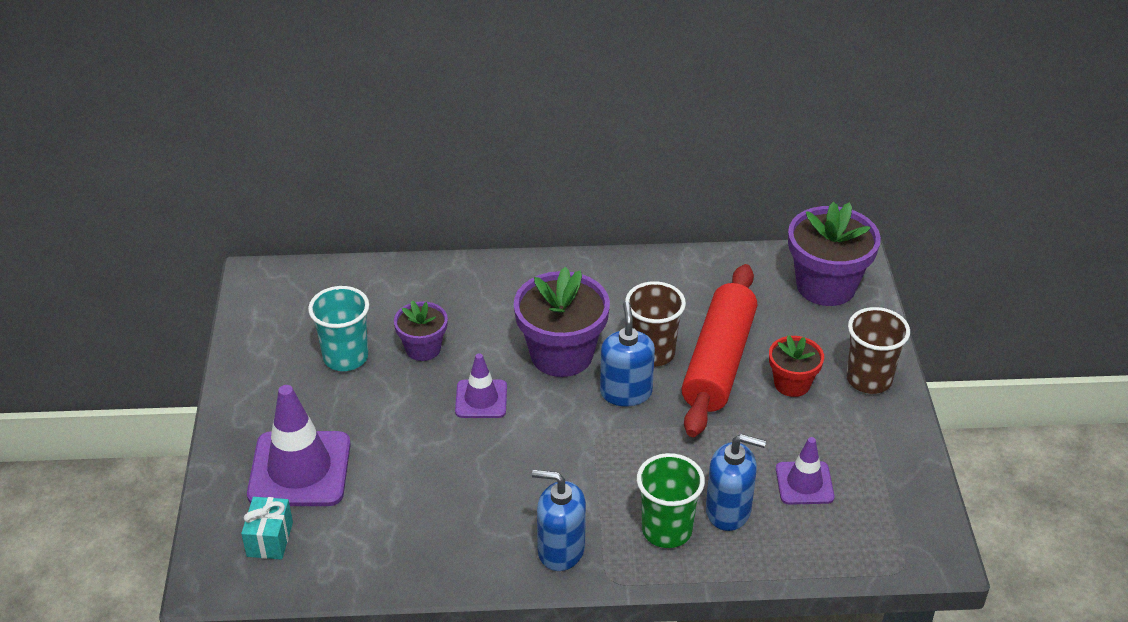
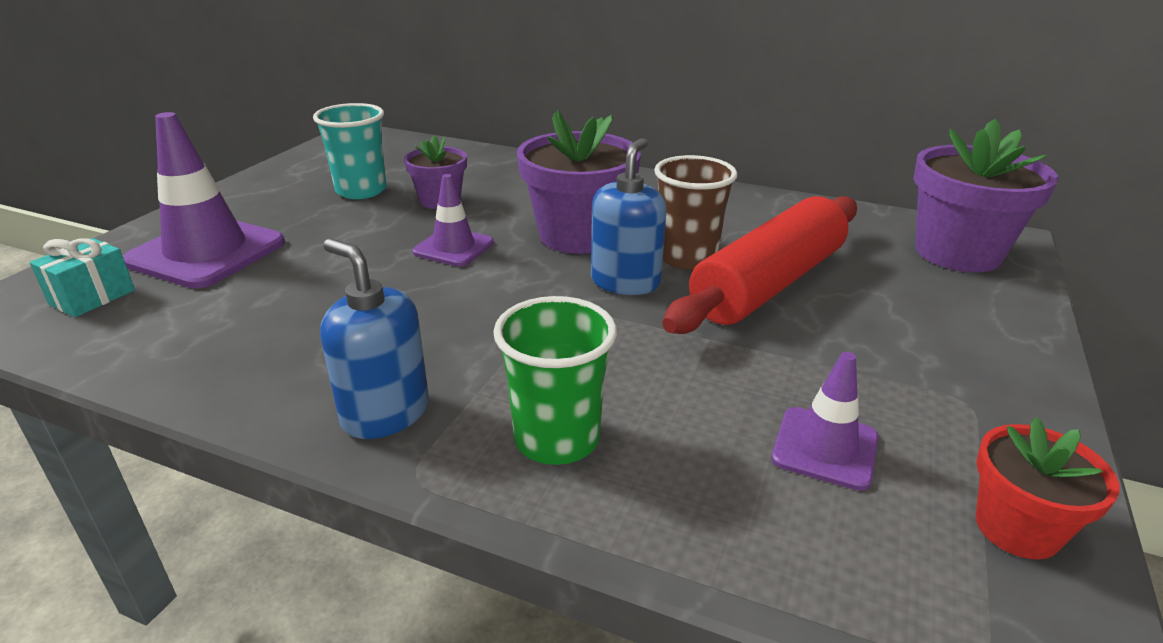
camera: 25 degrees right, 10 degrees down
(728, 511) = (673, 445): blue soap dispenser -> none
(792, 383) = (863, 328): red flower pot -> red flower pot (1017, 528)
(869, 379) = (992, 353): brown cup -> none

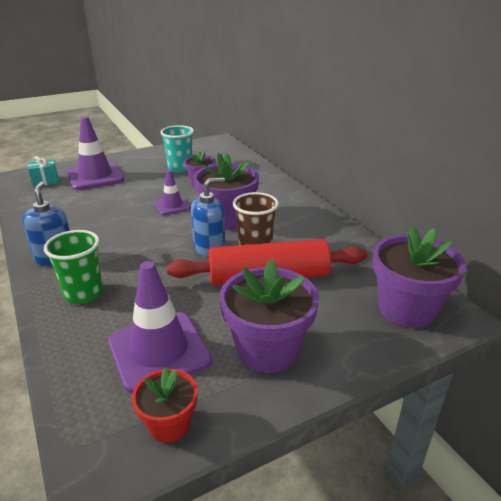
camera: 40 degrees right, 0 degrees up
(825, 448) = (159, 351): purple traffic cone -> purple traffic cone, size x1.79
(930, 368) = (267, 350): none -> purple flower pot

